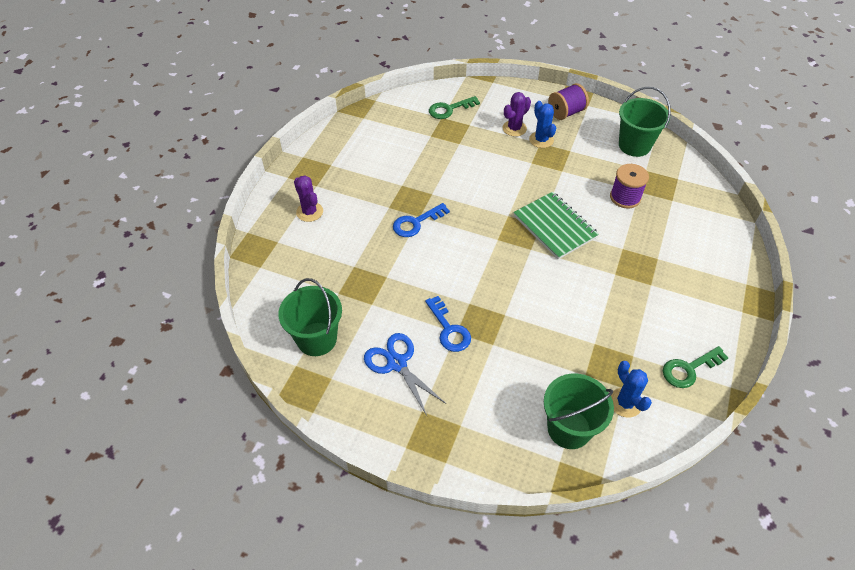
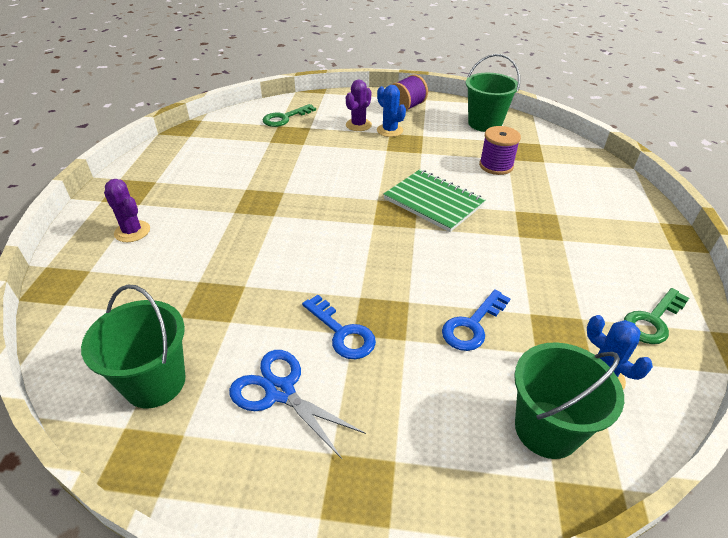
camera: 15 degrees left, 10 degrees down
(416, 223) = (271, 222): blue key -> blue key (472, 325)

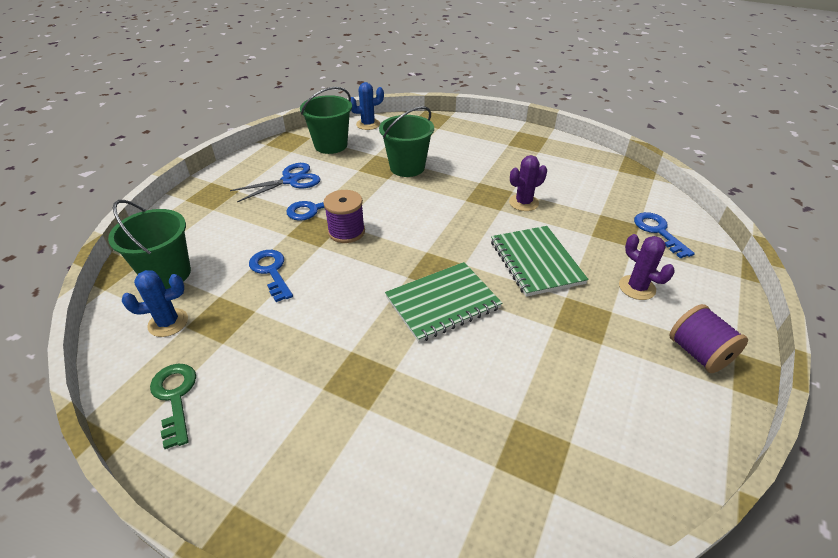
camera: 110 degrees right, 0 degrees up
(132, 231) = (473, 141): purple cactus -> purple cactus (523, 203)
(285, 118) = (658, 232): green key -> blue key
(354, 165) = (536, 262): none -> green notebook
(390, 130) = (618, 313): blue cactus -> blue cactus (368, 124)
(484, 123) = (636, 439): green bucket -> green bucket (407, 167)
(496, 166) = (500, 394): purple spool -> purple spool (346, 232)

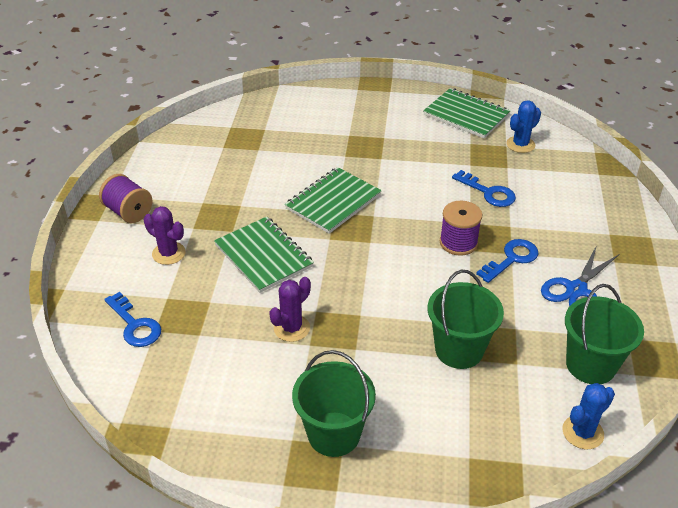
camera: 160 degrees right, 0 degrees up
(167, 274) = (566, 171): green bucket -> green bucket (334, 434)
(175, 397) = (466, 115): green key -> green notebook

